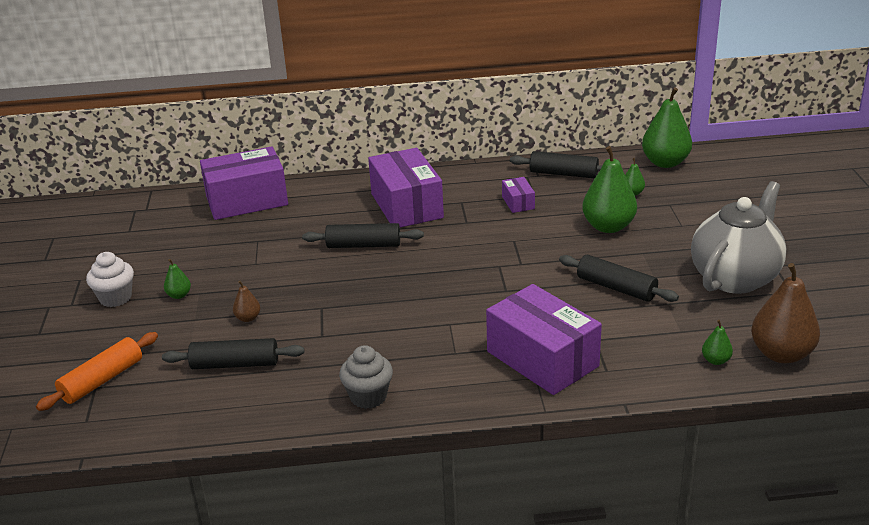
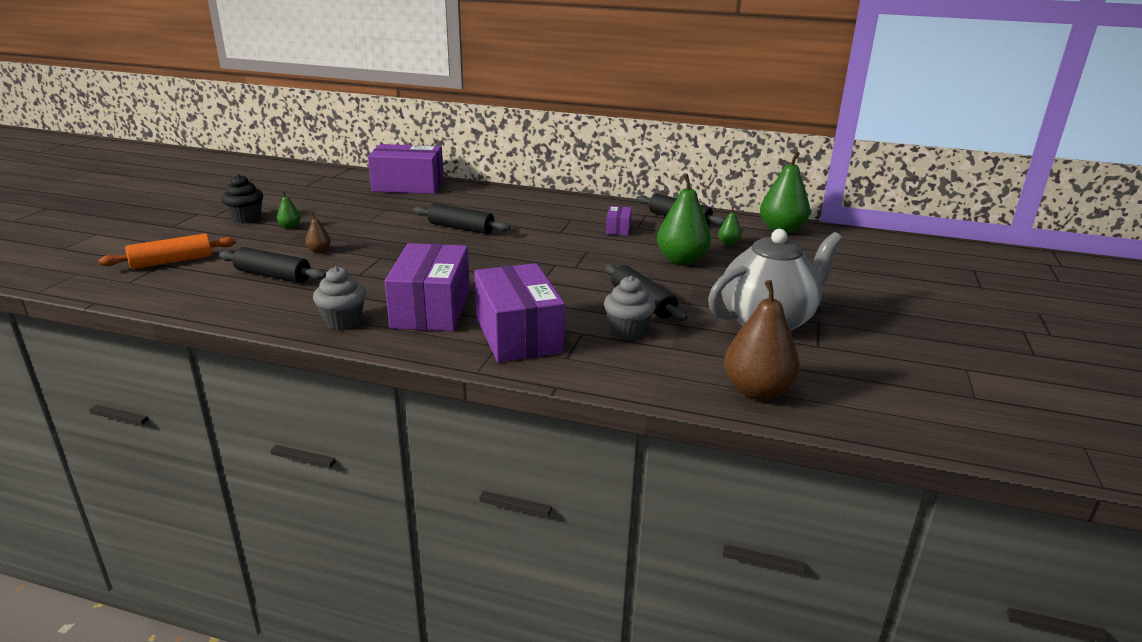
camera: 20 degrees right, 5 degrees down
(115, 298) = (246, 218): white cupcake -> black cupcake
(406, 206) = (524, 212): purple box -> purple box (431, 308)
(631, 325) = (628, 331): none -> grey cupcake
(715, 360) = (682, 378): green pear -> none

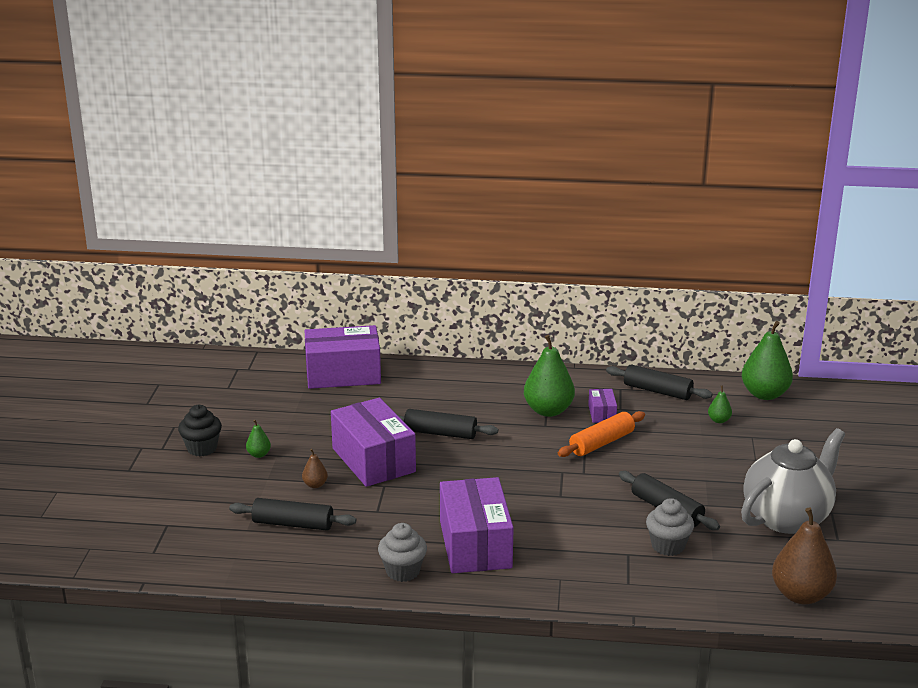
camera: 10 degrees left, 0 degrees up
(172, 261) = (174, 519): orange rolling pin -> orange rolling pin (601, 443)
(518, 334) = (572, 563): purple box -> purple box (373, 460)
(681, 260) = (682, 450): green pear -> green pear (548, 410)

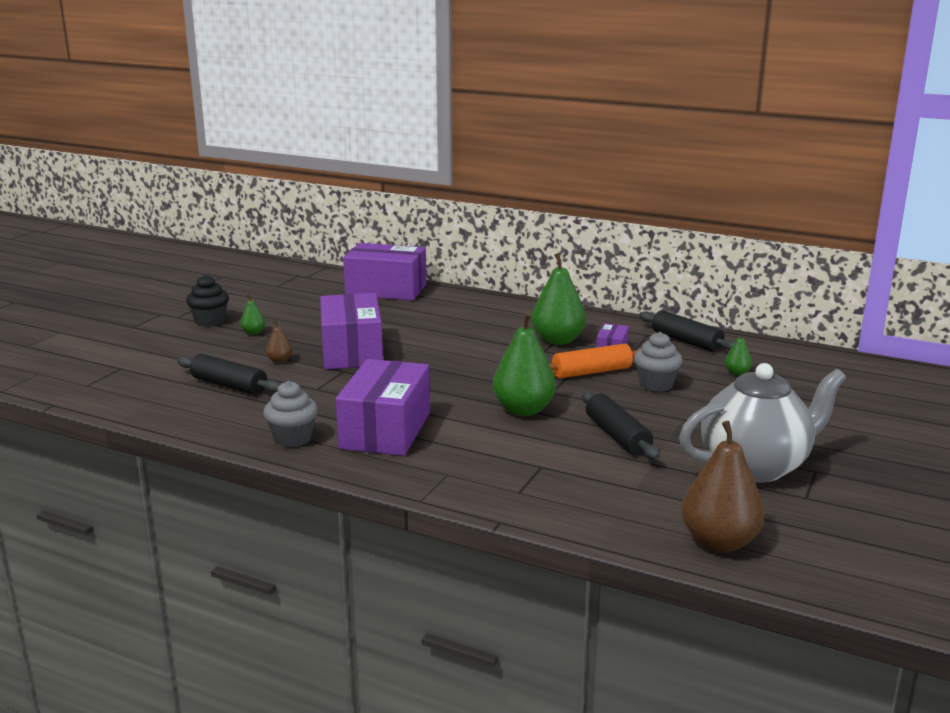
camera: 20 degrees right, 5 degrees down
(440, 433) = (435, 341): black rolling pin -> none
(668, 546) = (592, 467): grey cupcake -> grey cupcake (656, 385)
(764, 394) = (806, 359): green pear -> green pear (523, 410)

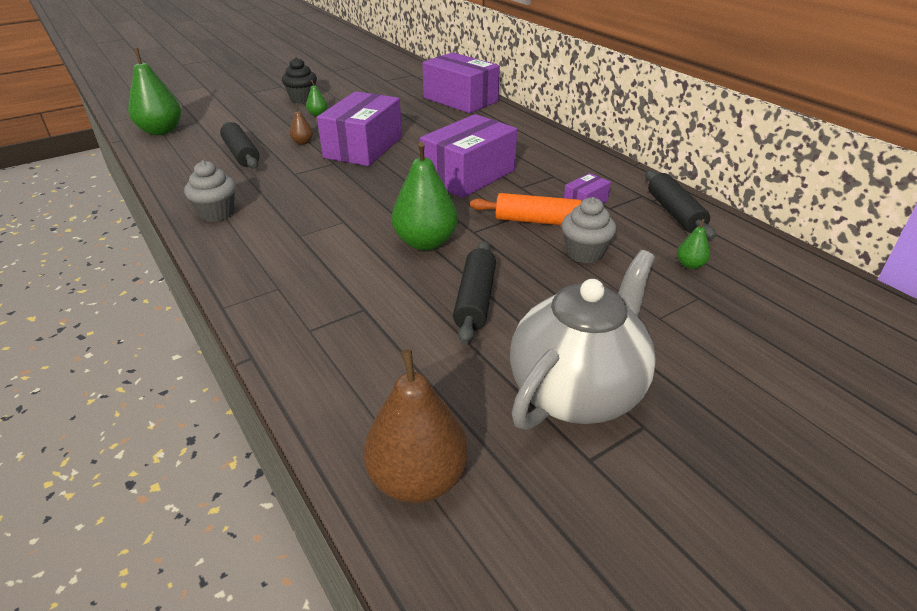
camera: 30 degrees right, 15 degrees up
(385, 430) = (291, 227): purple box -> purple box (468, 175)
(557, 340) = (545, 179): green pear -> green pear (161, 131)
(755, 466) = (577, 392): grey teapot -> grey teapot turned 60 degrees counterclockwise

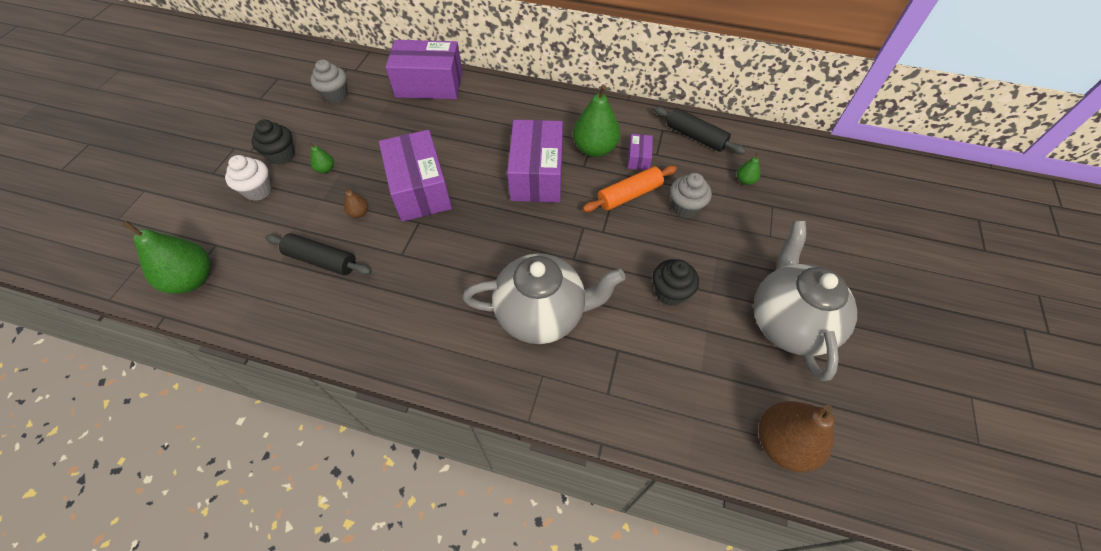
camera: 40 degrees left, 20 degrees up
(217, 213) = (397, 340): grey cupcake -> grey cupcake (336, 96)
(262, 109) = (258, 190): none -> white cupcake
(338, 253) = (542, 314): none -> grey teapot
(425, 242) = (585, 263): green pear -> green pear (594, 149)
(475, 300) = (670, 293): black rolling pin -> black cupcake

